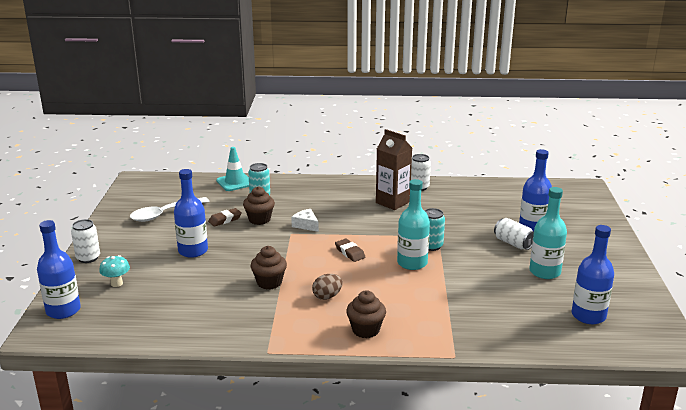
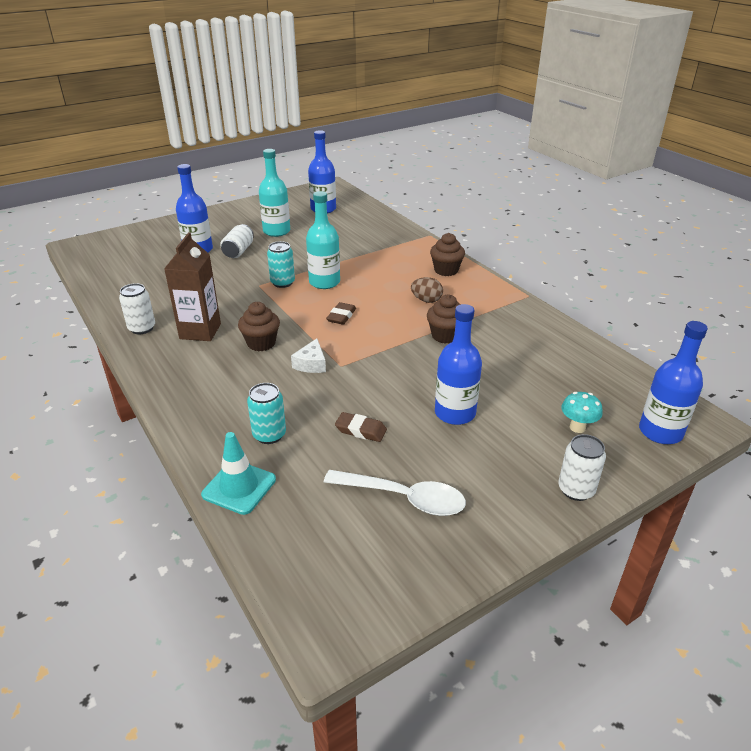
camera: 125 degrees left, 10 degrees up
(259, 219) = (332, 403): brown cupcake -> brown cupcake (261, 343)

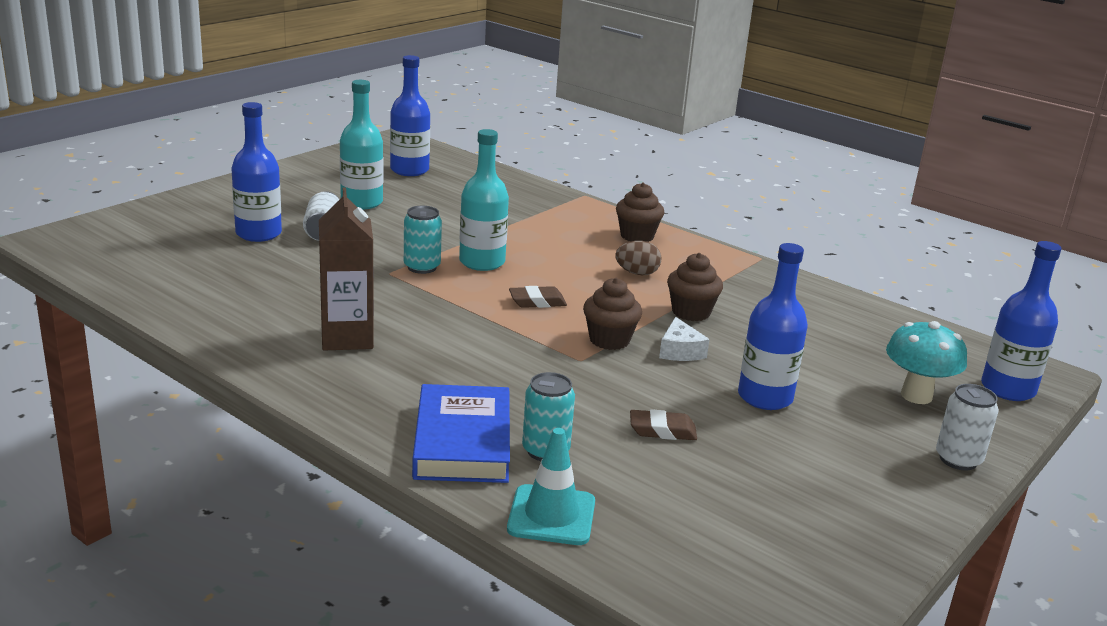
camera: 20 degrees left, 10 degrees down
(142, 328) = (252, 342): white can -> none
(220, 419) = (462, 441): none -> blue book
(261, 343) = (449, 344): brown cupcake -> brown cupcake (609, 340)
(311, 364) = (539, 362): white cheese -> white cheese (680, 351)
(341, 316) = (537, 302): brown eraser -> brown eraser turned 75 degrees clockwise
(403, 498) = (770, 497): white spoon -> none
(577, 427) = (916, 395): turquoise mushroom -> turquoise mushroom, size x1.54

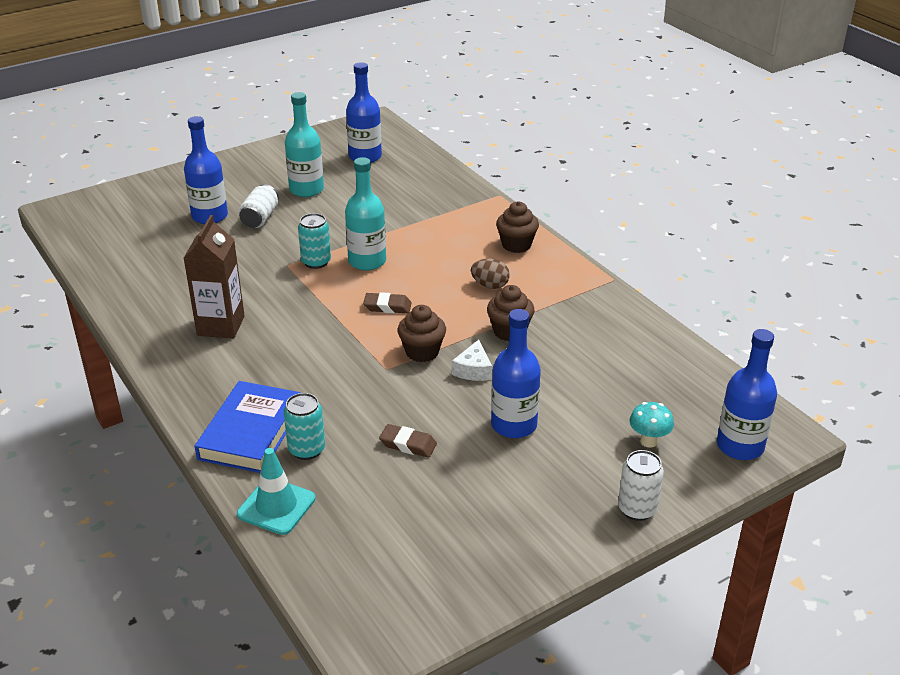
camera: 20 degrees right, 10 degrees up
(916, 395) = (648, 441): turquoise mushroom -> turquoise mushroom, size x0.65

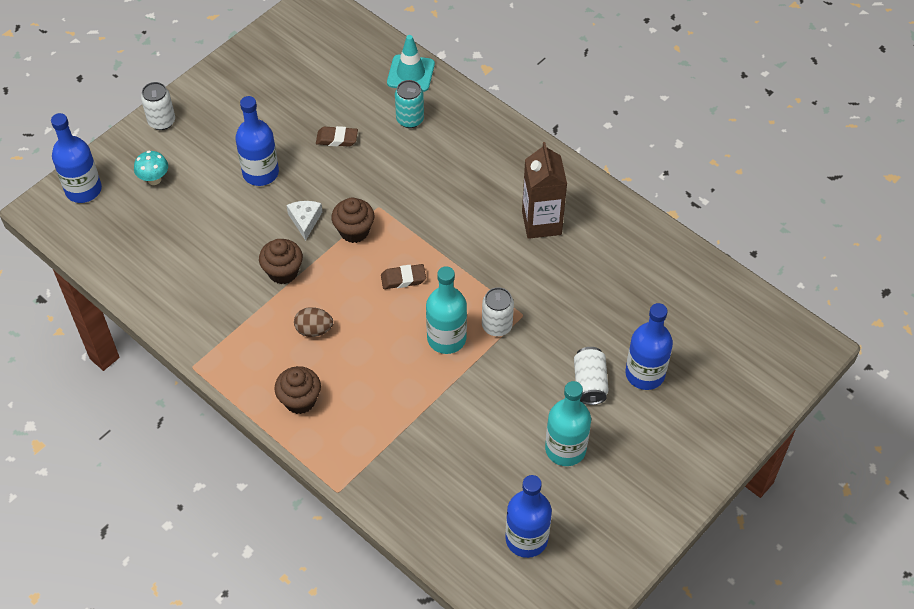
camera: 165 degrees right, 20 degrees up
(251, 432) = (458, 125): blue book -> none
(316, 262) = (497, 326): turquoise can -> white can

